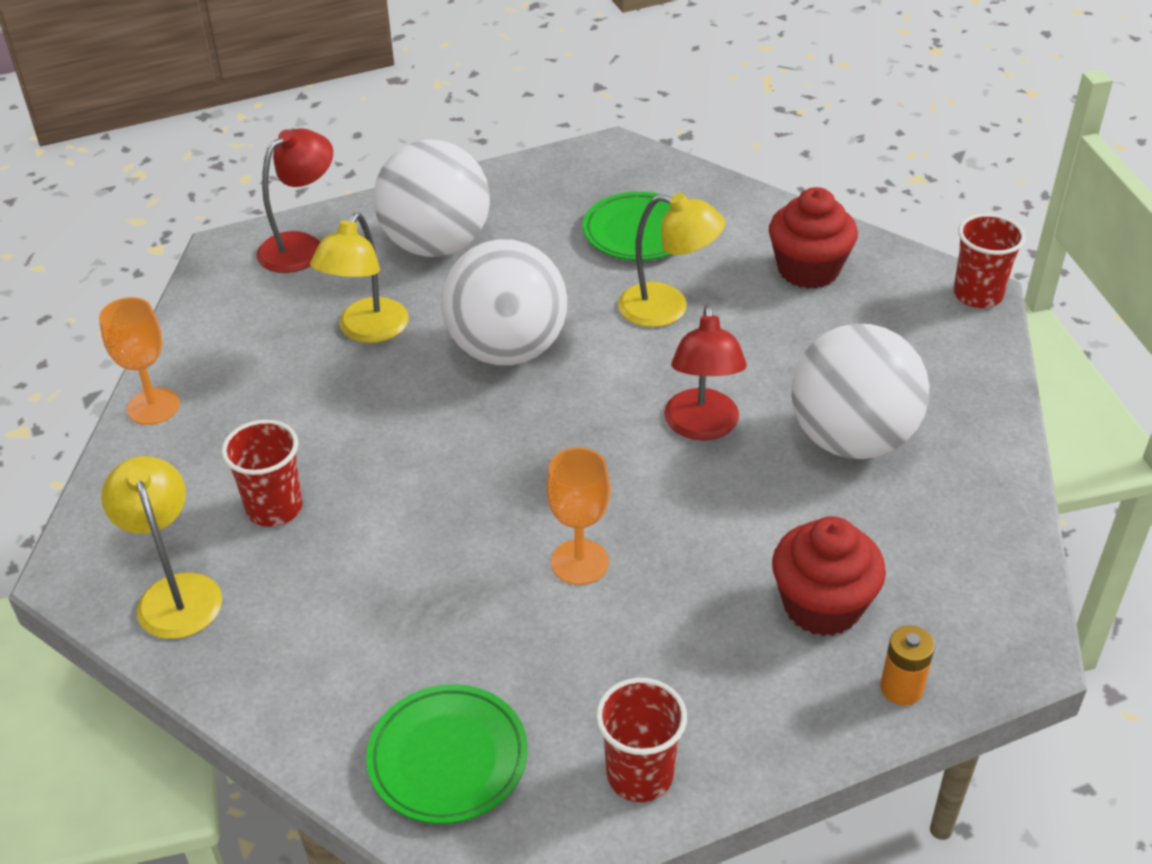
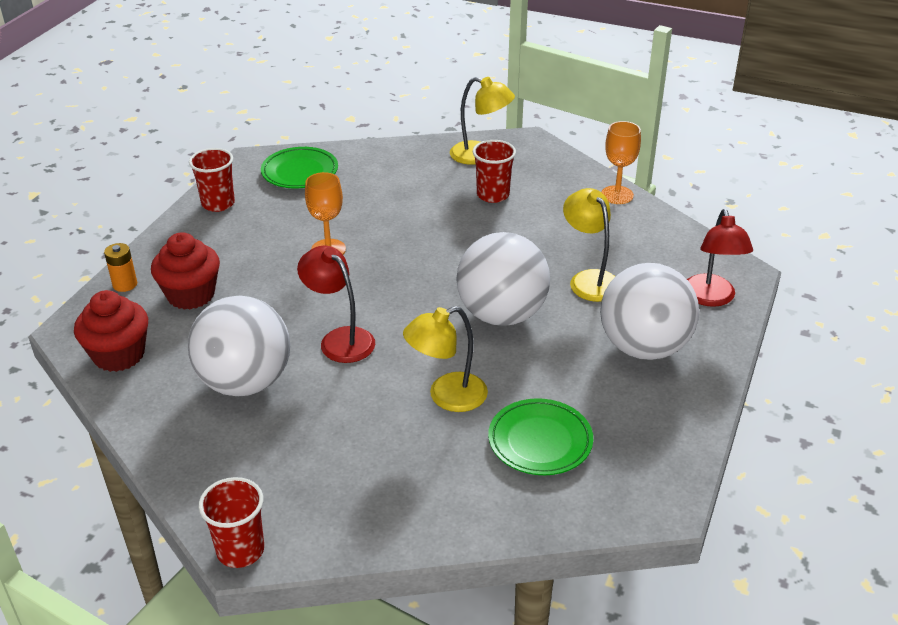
camera: 135 degrees right, 5 degrees down
(808, 270) = (388, 489): red cupcake -> red cupcake (119, 355)

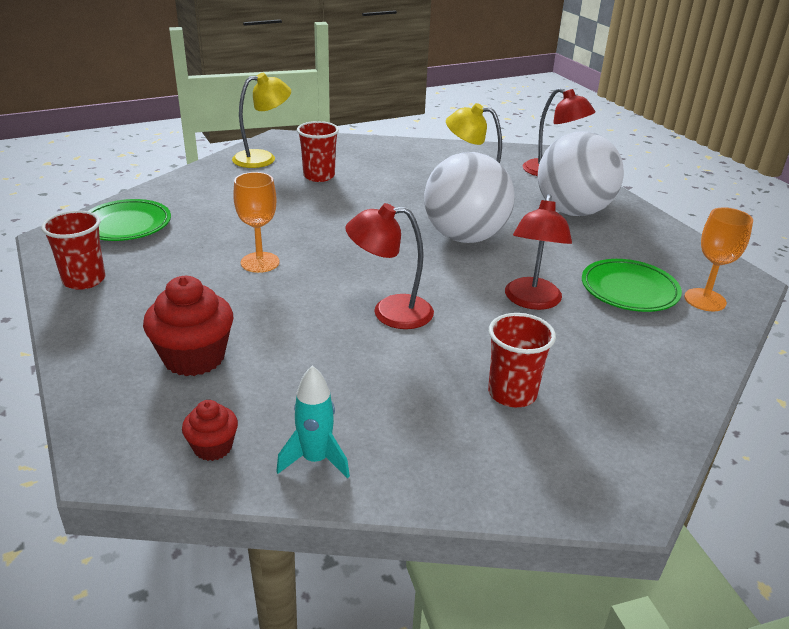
camera: 50 degrees left, 5 degrees down
(119, 355) = (213, 447): red cupcake -> red cupcake, size x0.55
(125, 284) = (101, 389): orange battery -> none
(147, 398) = (315, 460): none -> turquoise rocket
(240, 550) = (621, 502): red cup -> red cup (512, 393)
(245, 382) = (377, 387): white ball -> none
(447, 397) = (531, 301): yellow lamp -> red lamp
(617, 195) = (398, 145): orange goblet -> orange goblet (705, 300)

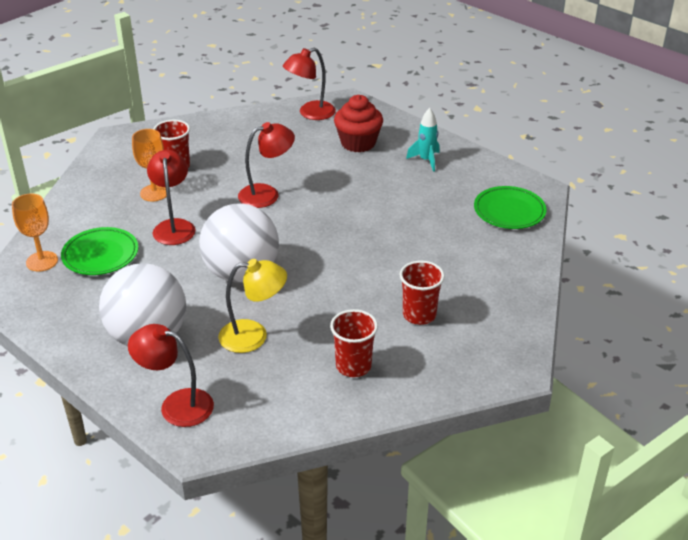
camera: 160 degrees right, 5 degrees up
(84, 280) = (474, 166): red cup -> red cup (353, 366)
(213, 447) = (310, 113): red cupcake -> red lamp
(260, 262) = (380, 207): orange goblet -> orange goblet (154, 193)
(263, 158) = (498, 326): yellow lamp -> none
(315, 460) = (261, 119): turquoise rocket -> turquoise rocket (426, 160)

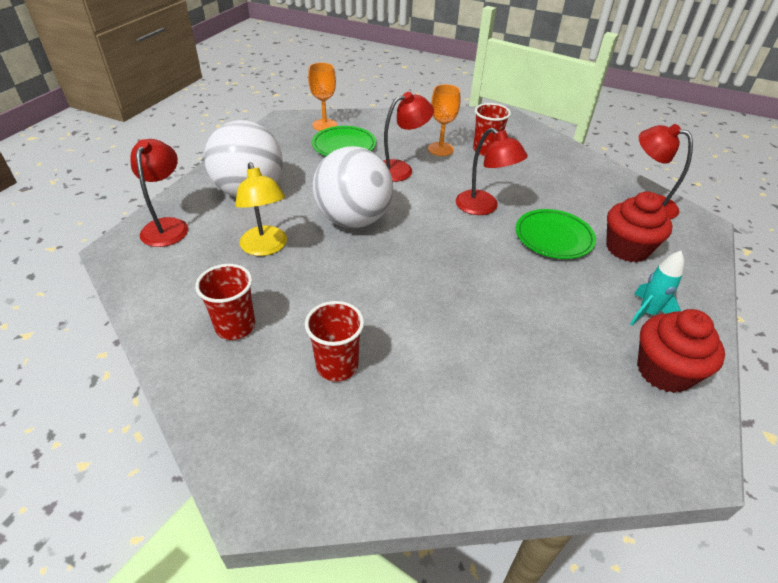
camera: 70 degrees right, 5 degrees up
(477, 174) = (664, 371): none -> red cupcake
(509, 211) = (605, 426): green plate -> green plate (553, 237)

